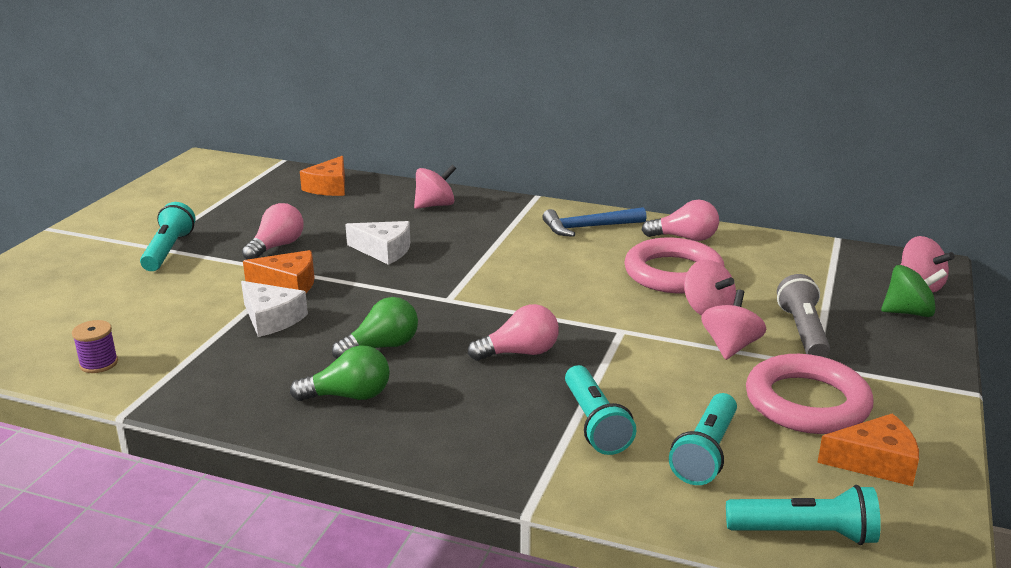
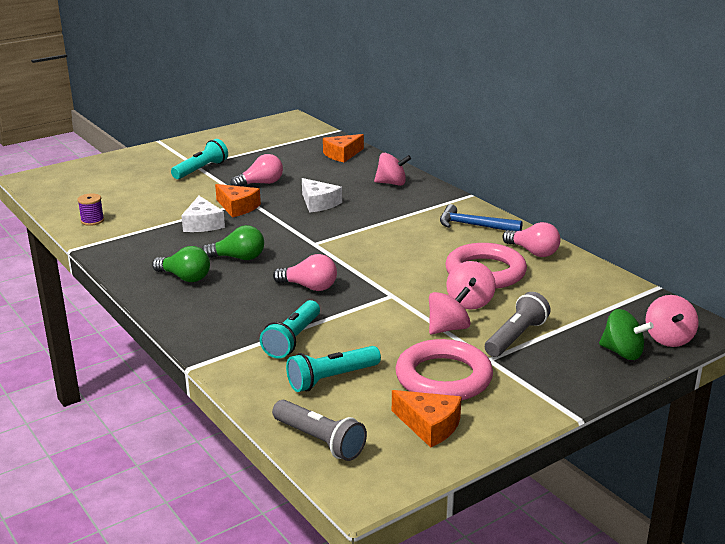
camera: 35 degrees right, 0 degrees up
(805, 533) = (320, 441): turquoise flashlight -> grey flashlight

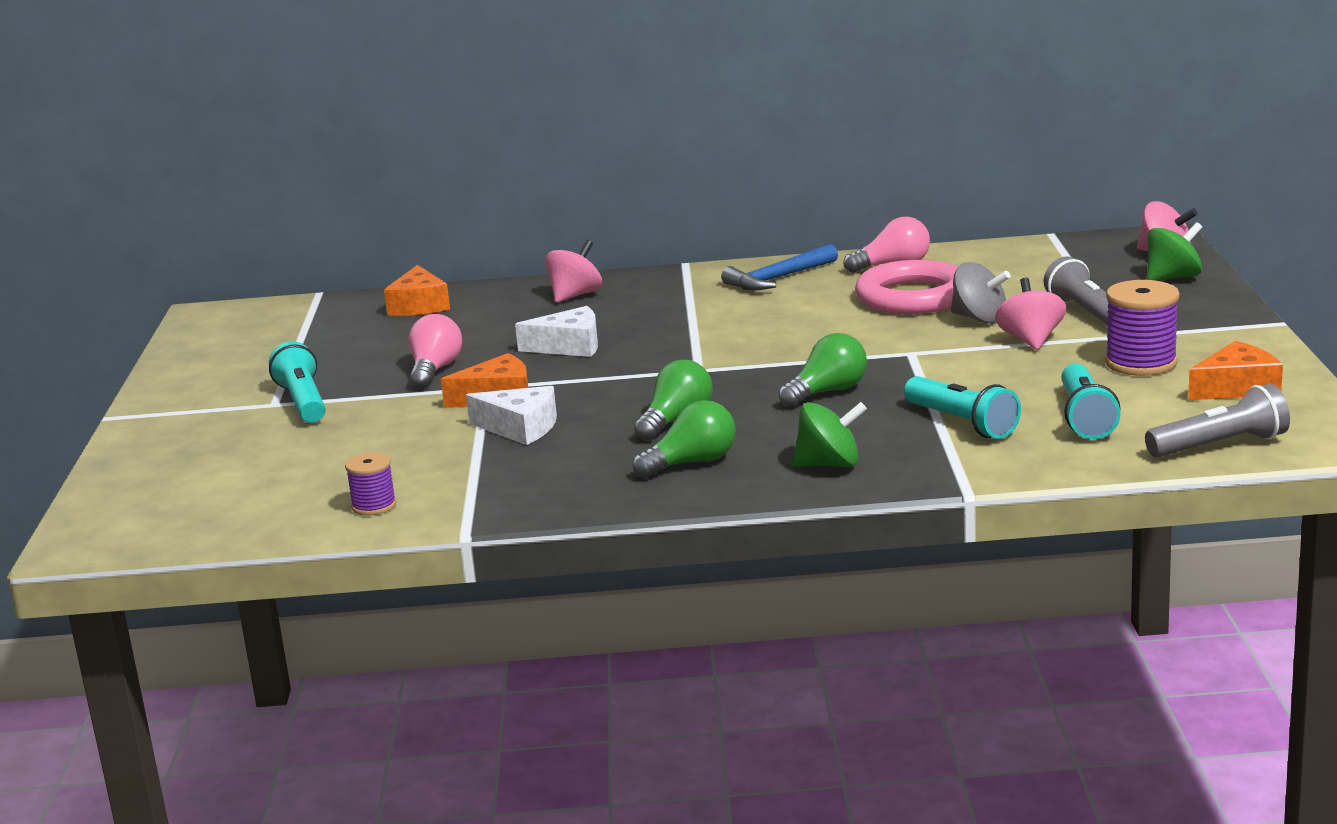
camera: 55 degrees left, 5 degrees down
(205, 315) = (829, 464): none -> green spinning top
(309, 287) = (827, 392): pink light bulb -> green light bulb
(443, 377) = (1141, 363): pink ring -> purple spool
(470, 302) = (979, 318): pink spinning top -> grey spinning top

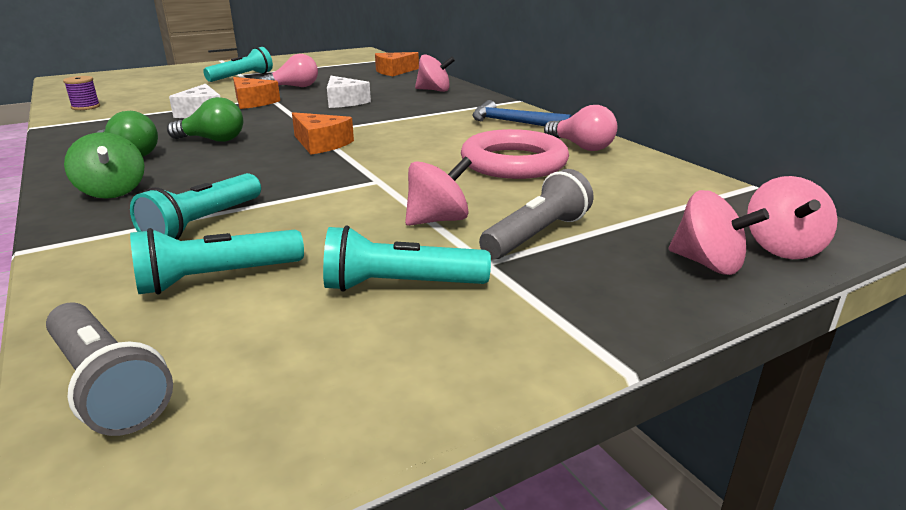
camera: 60 degrees right, 5 degrees up
(827, 392) = (275, 168): green light bulb -> none
(979, 318) = (481, 192): grey spinning top -> none
(1141, 363) = (400, 285): purple spool -> turquoise flashlight
(1173, 278) = (707, 264): green spinning top -> pink spinning top
(1236, 388) = (334, 368): orange cheese -> orange cheese (321, 144)

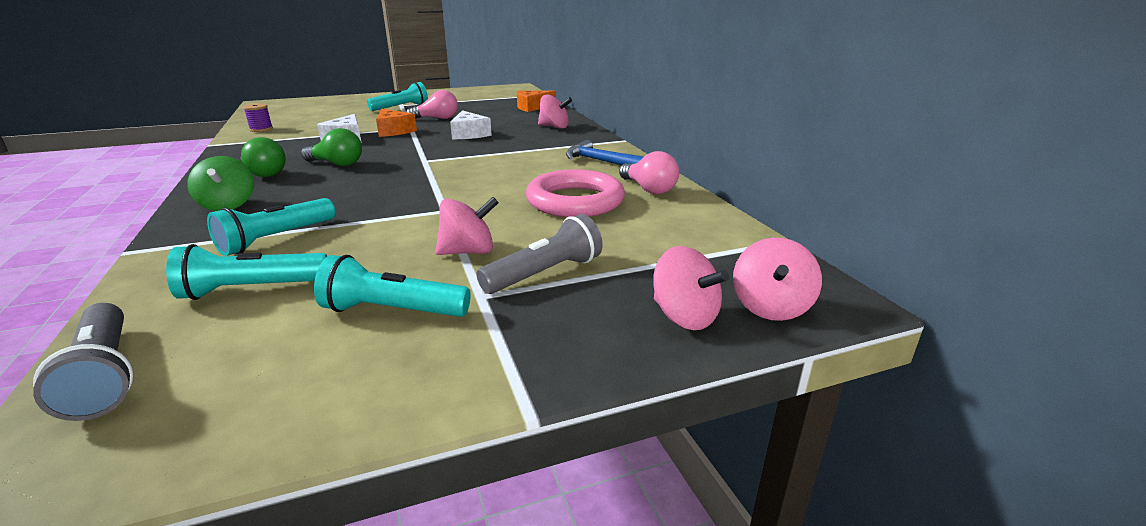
camera: 10 degrees right, 0 degrees up
(321, 144) = (422, 172): orange cheese -> none

